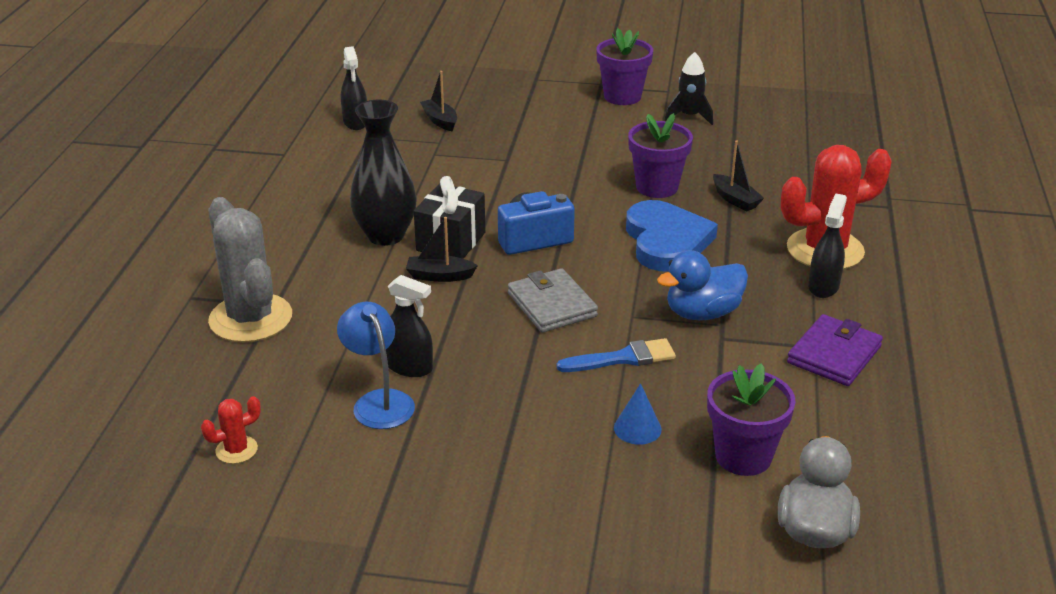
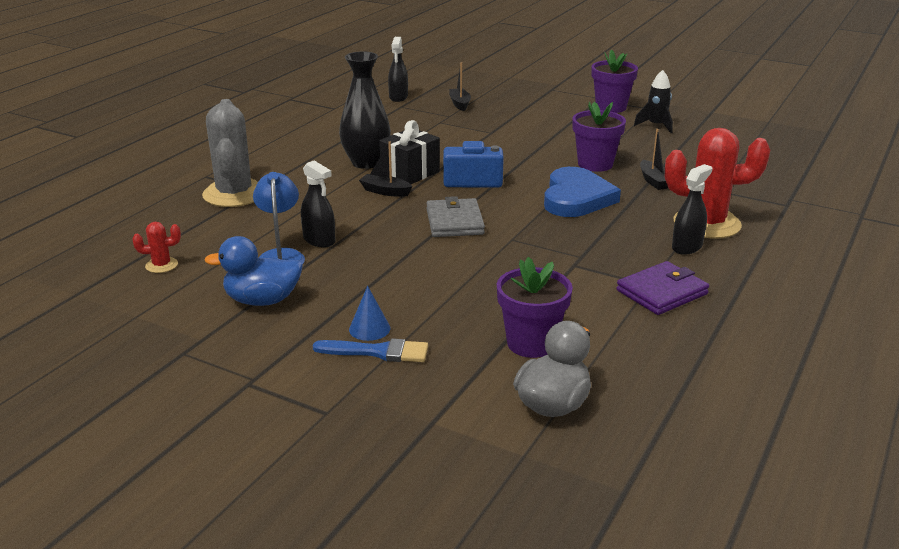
camera: 20 degrees right, 5 degrees down
(622, 358) = (483, 263): blue brush -> blue brush (377, 352)
(637, 428) = (459, 309): blue cone -> blue cone (369, 329)
(702, 313) = (570, 247): blue duck -> blue duck (262, 300)

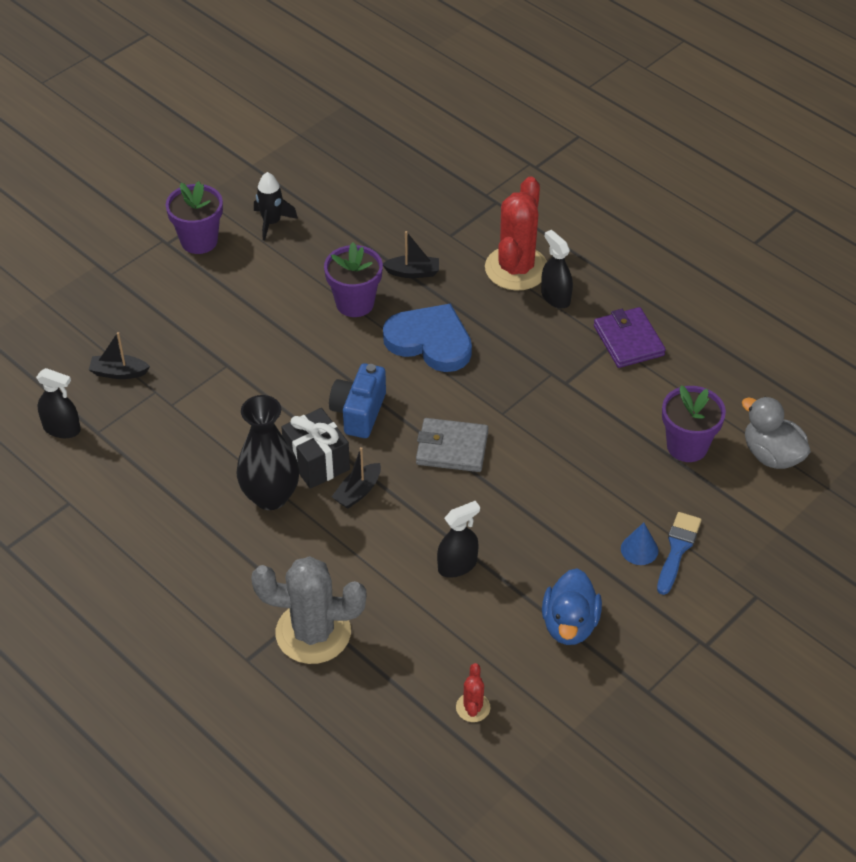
camera: 75 degrees left, 20 degrees up
(281, 256) = (483, 601): blue lamp -> none

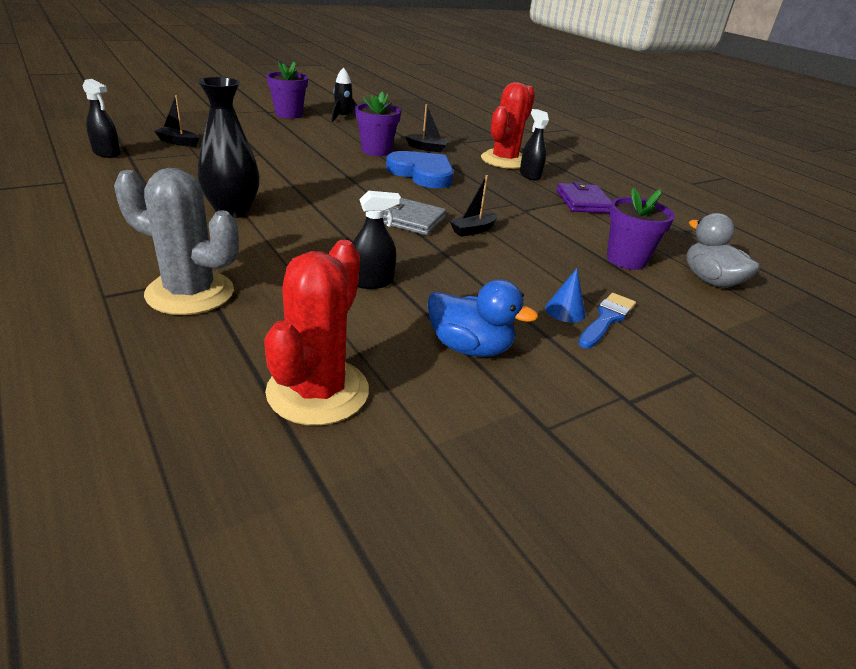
camera: 10 degrees right, 15 degrees down
(316, 462) = (288, 203): black gift -> none
(358, 492) = (310, 224): black boat -> black boat (473, 230)
(359, 412) = (343, 190): blue camera -> none
(473, 707) = (318, 391): red cactus -> red cactus, size x2.27
(569, 624) = (469, 348): blue duck -> blue duck turned 90 degrees counterclockwise

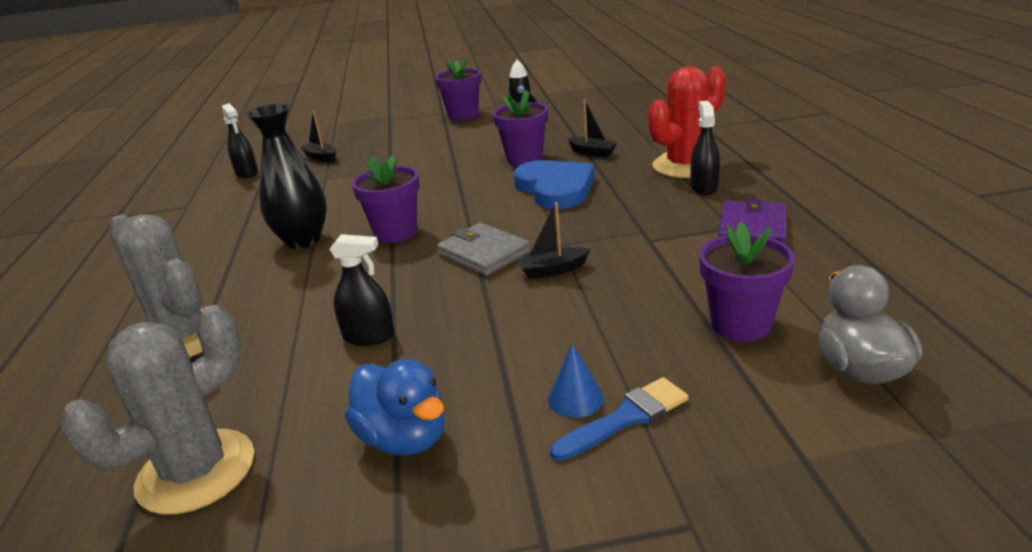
camera: 30 degrees right, 5 degrees down
(317, 205) = (396, 233): none -> purple flower pot
(318, 391) = (196, 471): red cactus -> grey cactus

